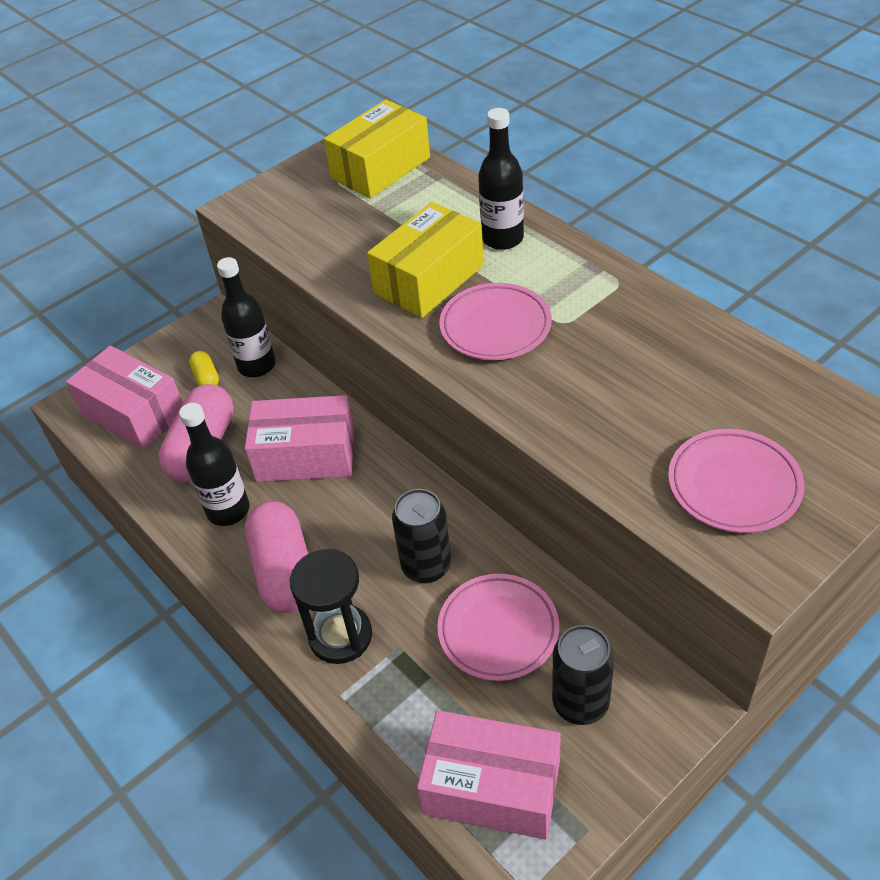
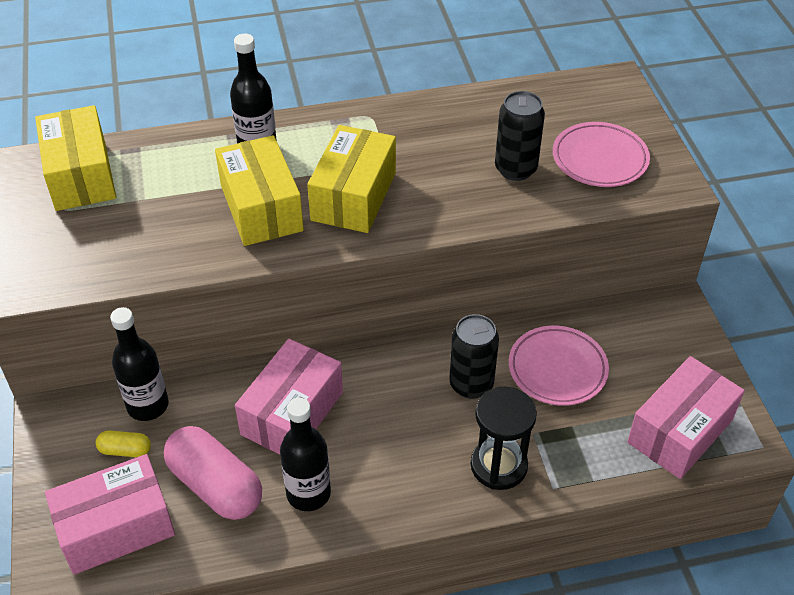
camera: 65 degrees left, 0 degrees up
(284, 571) = (407, 478): pink capsule -> none
(495, 327) = (353, 196): pink plate -> yellow box
(580, 703) = (643, 354): black can -> black can (515, 169)

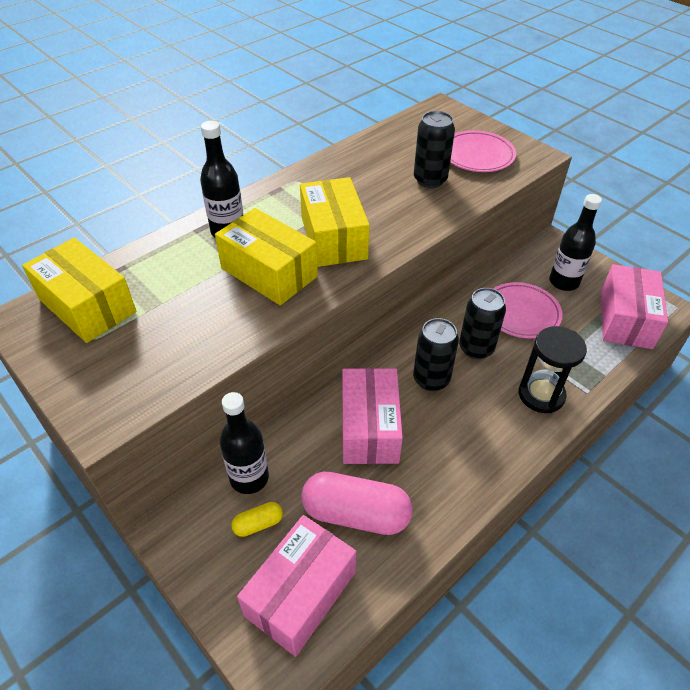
camera: 30 degrees left, 0 degrees up
(308, 493) = (431, 482): black bottle -> black bottle (563, 282)
(394, 394) = (431, 379): none -> black can

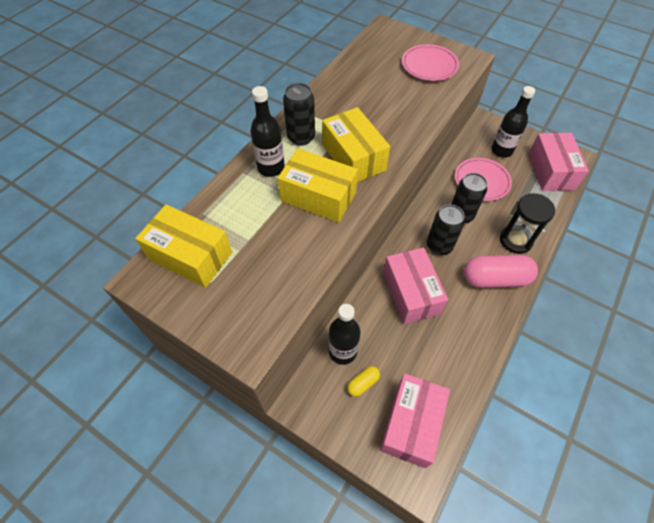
camera: 15 degrees left, 10 degrees up
(356, 514) = (426, 358): pink capsule -> pink capsule (495, 279)
(430, 180) = (403, 93): black can -> black can (301, 137)

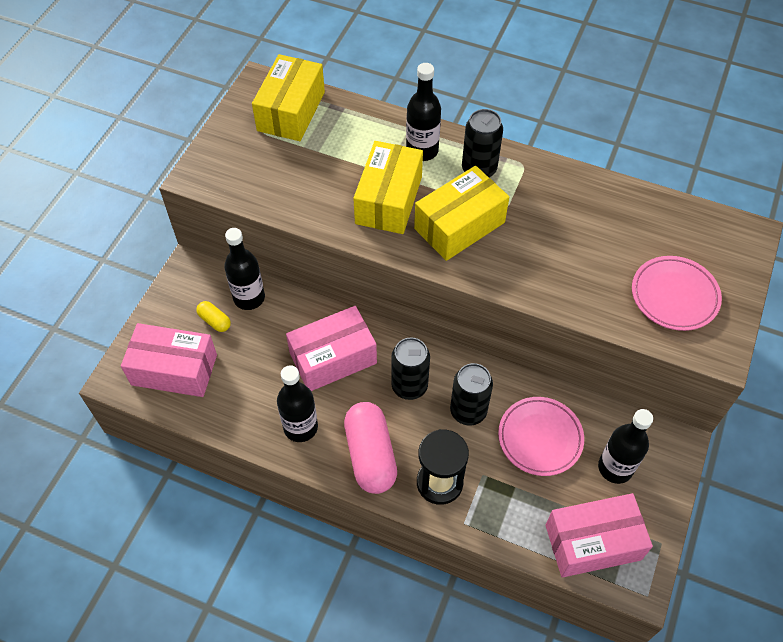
camera: 80 degrees right, 0 degrees up
(472, 323) = (300, 427): none -> black bottle

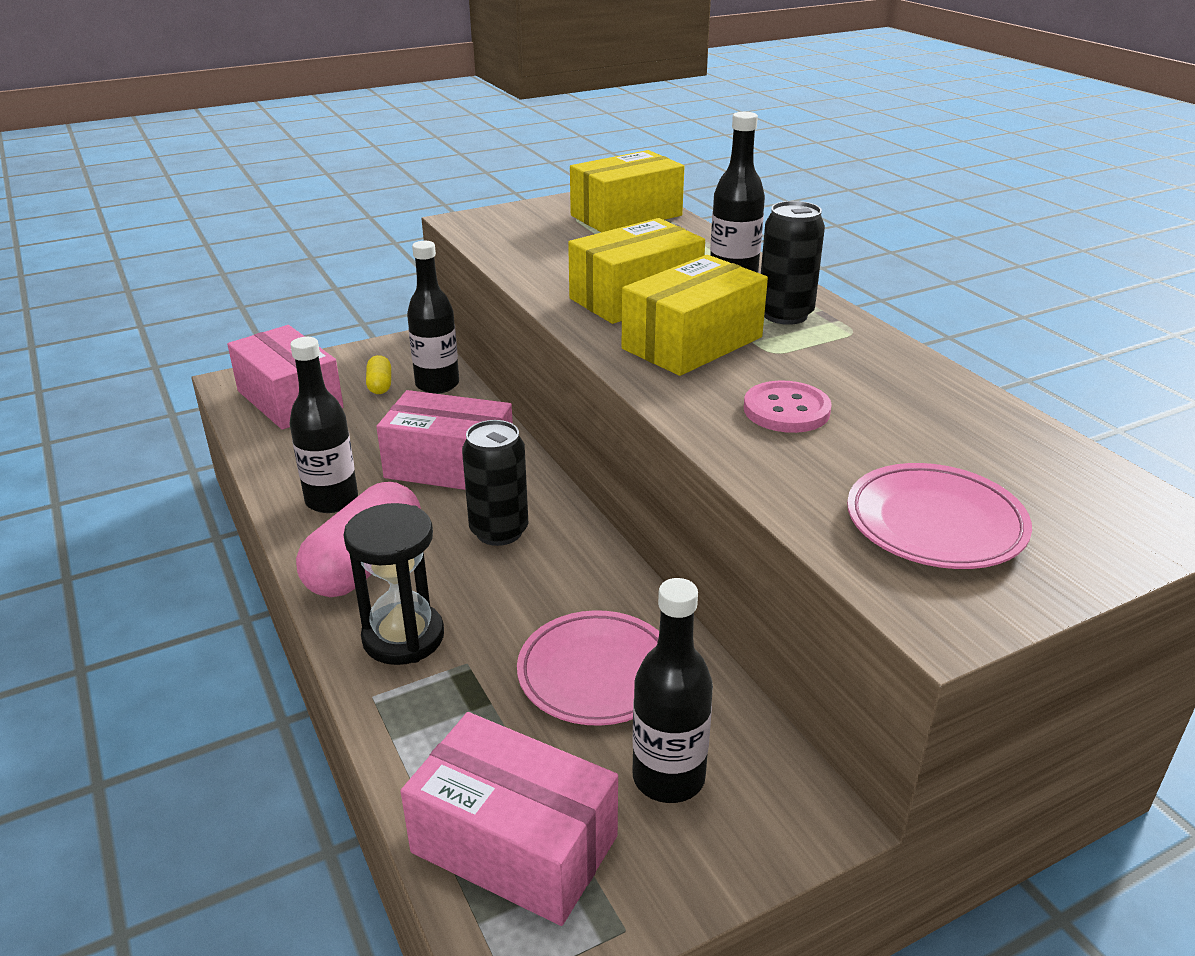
camera: 40 degrees right, 25 degrees down
(459, 225) = (692, 343): yellow box -> yellow box turned 45 degrees counterclockwise
(468, 411) = (537, 592): black can -> none
(553, 254) = (786, 410): none -> pink button

